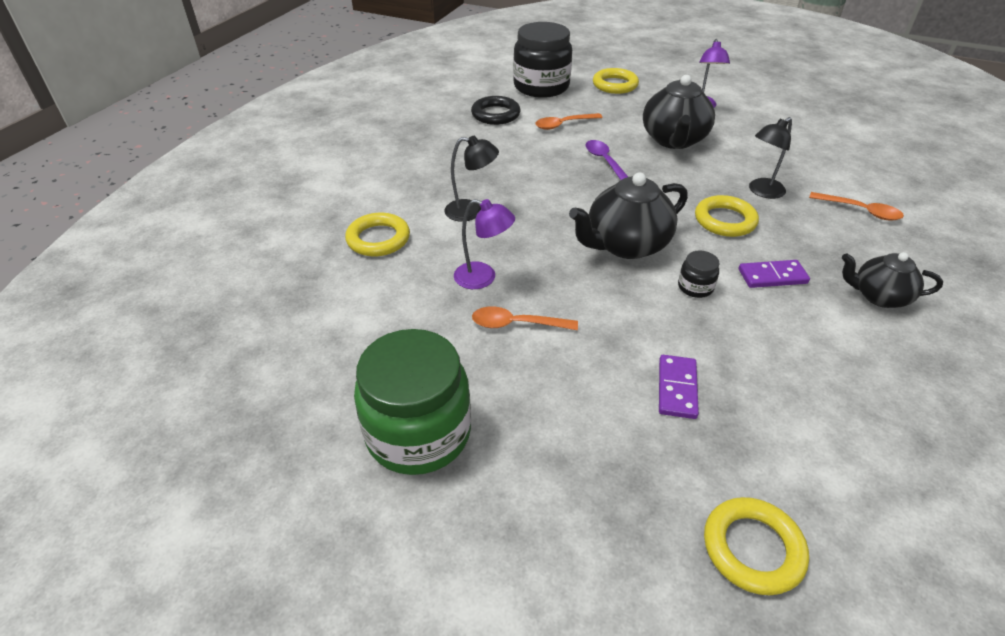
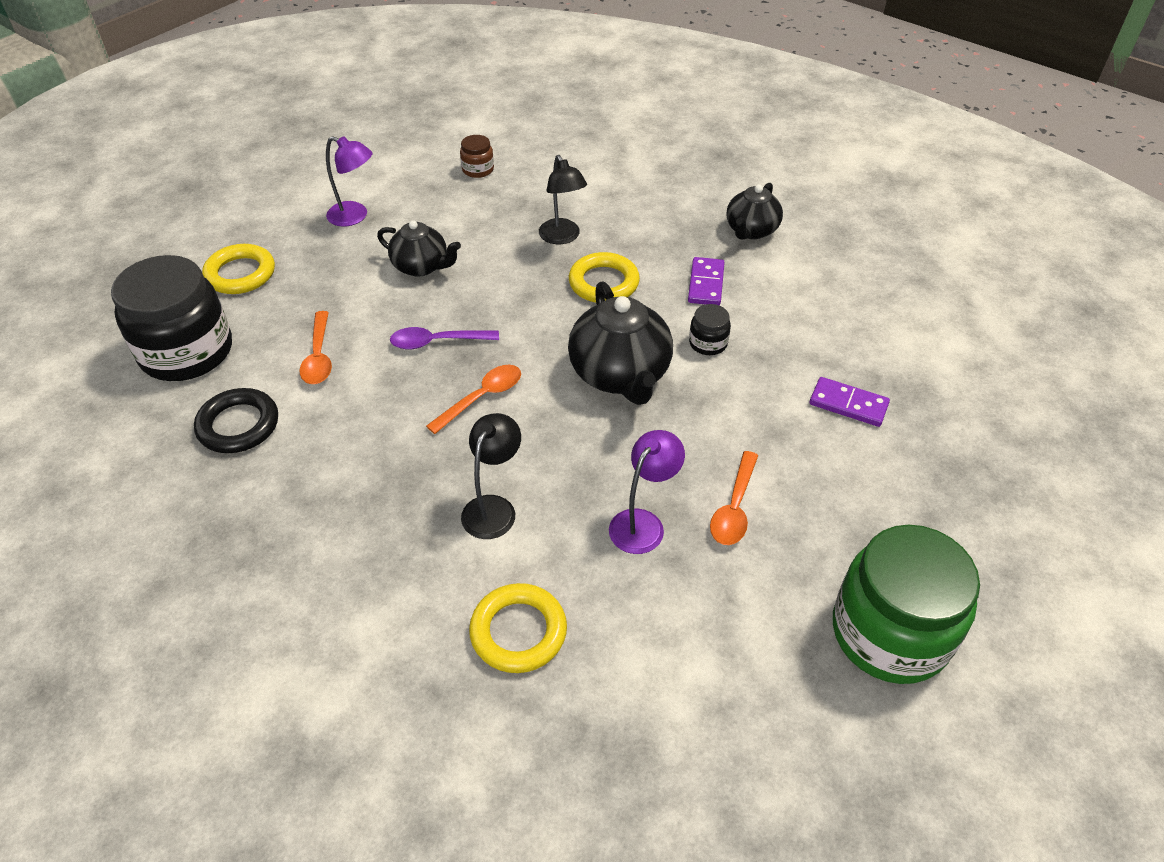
camera: 75 degrees left, 5 degrees up
(674, 140) = (421, 266): black teapot -> black teapot, size x0.62
(752, 548) = (1020, 416): yellow ring -> none
(804, 140) = (478, 170): none -> brown jar
(860, 211) = (622, 187): orange spoon -> orange spoon (481, 398)

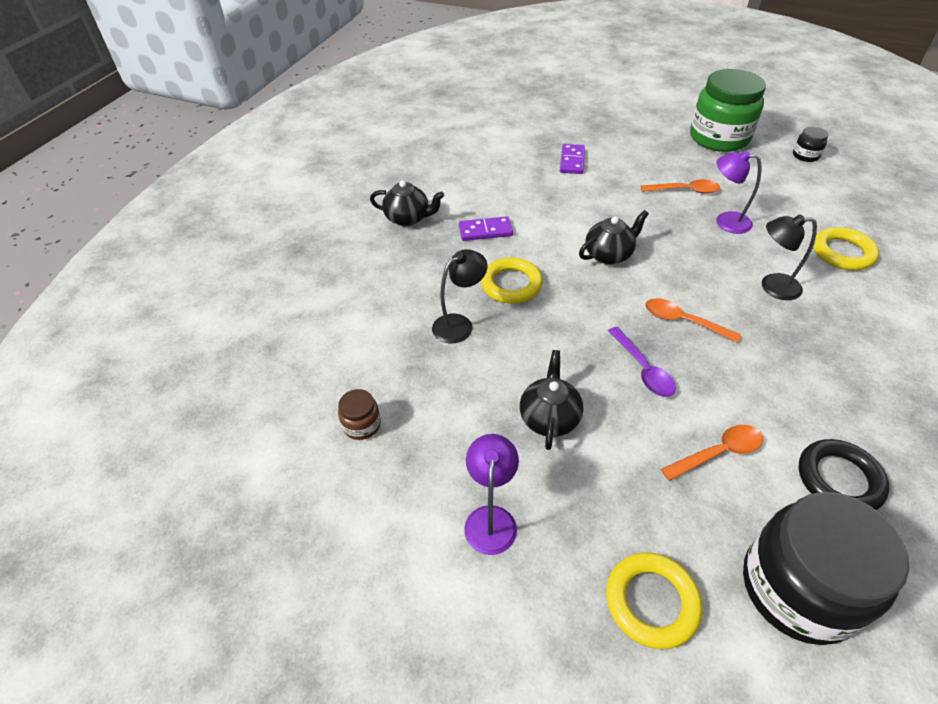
camera: 105 degrees left, 0 degrees up
(620, 375) = (609, 255): black teapot -> black teapot, size x0.62
(708, 343) = (551, 220): black jar -> black jar (805, 155)

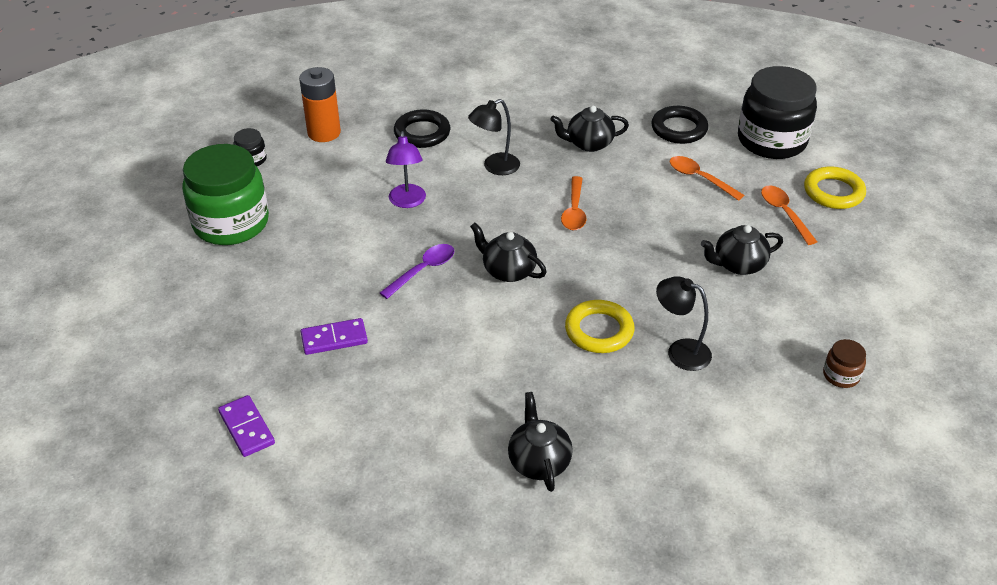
camera: 115 degrees left, 5 degrees down
(485, 231) = (523, 378): purple domino -> purple domino (247, 428)
(491, 518) = (847, 272): purple lamp -> none
(642, 369) = (647, 224): purple spoon -> purple spoon (423, 270)
(684, 191) = (362, 236): orange spoon -> orange spoon (784, 214)
(772, 286) = (495, 167): black lamp -> black lamp turned 75 degrees clockwise
(809, 373) = (588, 144): none -> black teapot
(842, 253) = (422, 133): yellow ring -> black ring
(846, 196) = (324, 133): none -> orange battery

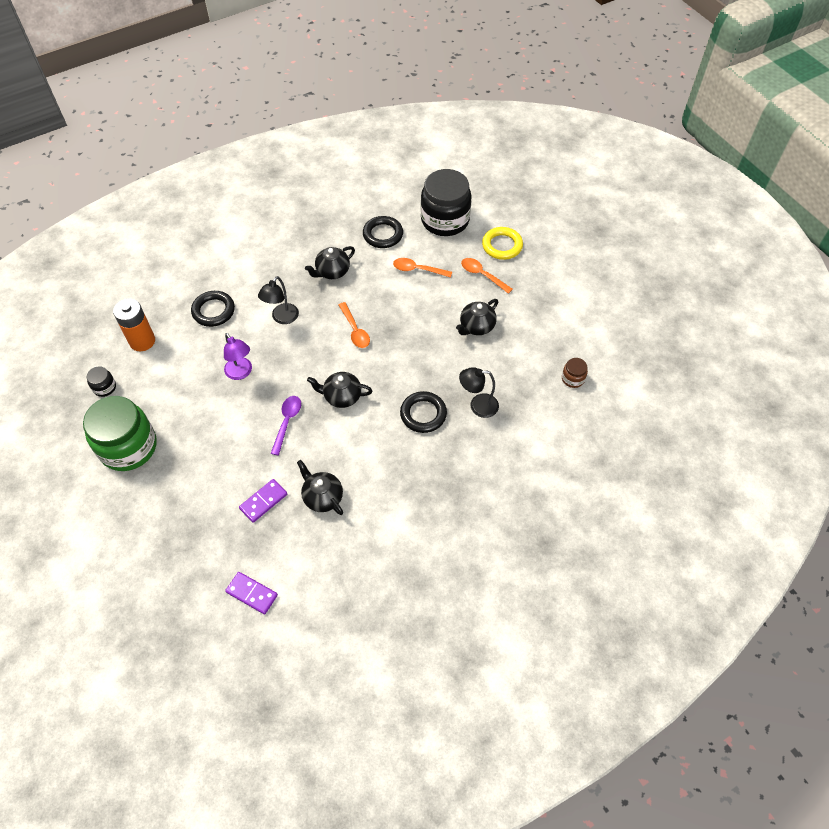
camera: 30 degrees left, 15 degrees up
(539, 461) = (442, 522): black teapot -> black teapot (322, 497)
(599, 331) = (423, 414): yellow ring -> black ring

